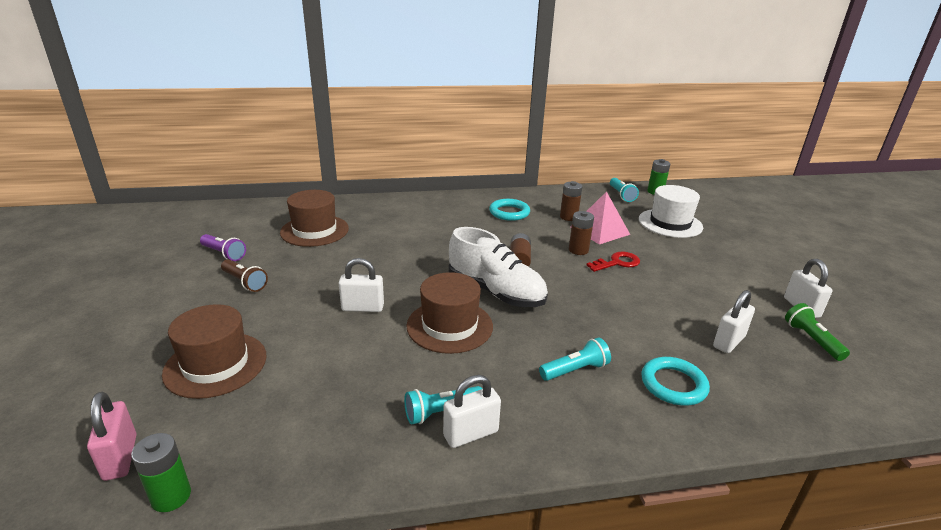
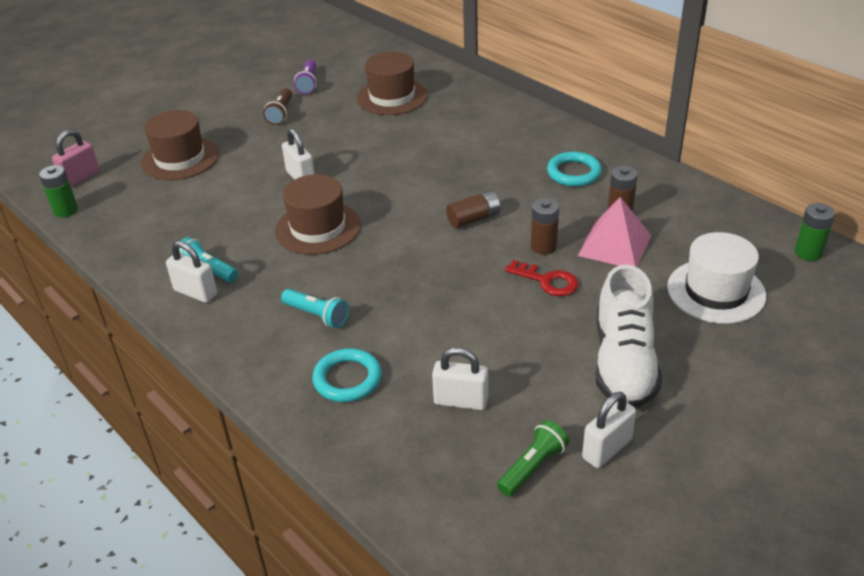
camera: 60 degrees right, 10 degrees up
(496, 292) = (397, 229): white shoe -> white shoe (623, 363)
(621, 195) = (749, 229): turquoise flashlight -> none

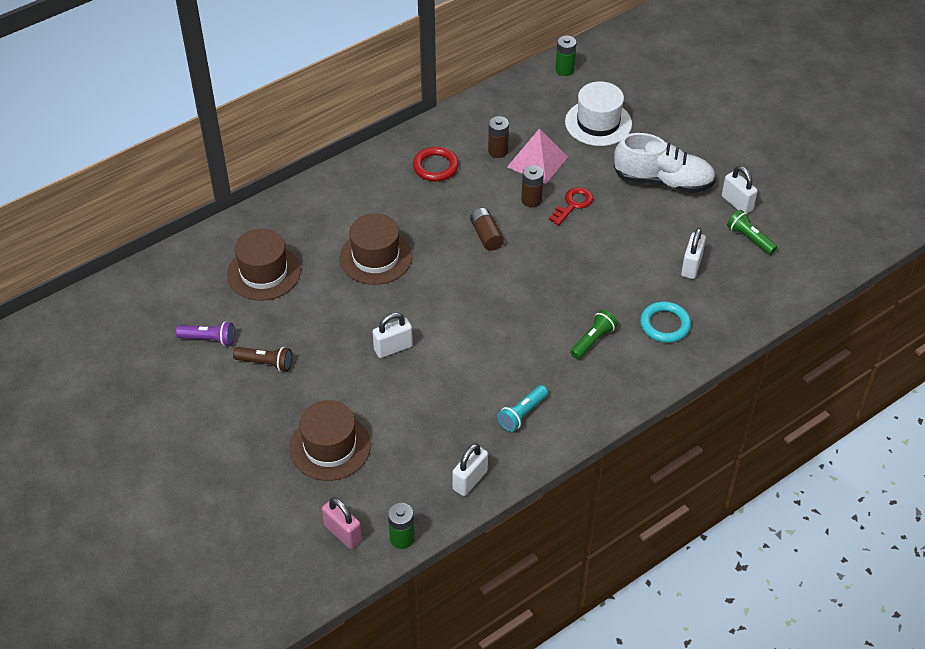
camera: 85 degrees left, 10 degrees up
(195, 292) = (551, 421): white padlock -> white padlock (470, 480)
(317, 315) = (593, 340): turquoise flashlight -> green flashlight
(318, 228) = (476, 337): brown hat -> brown hat (375, 257)
(574, 173) = (435, 167): turquoise ring -> red ring

